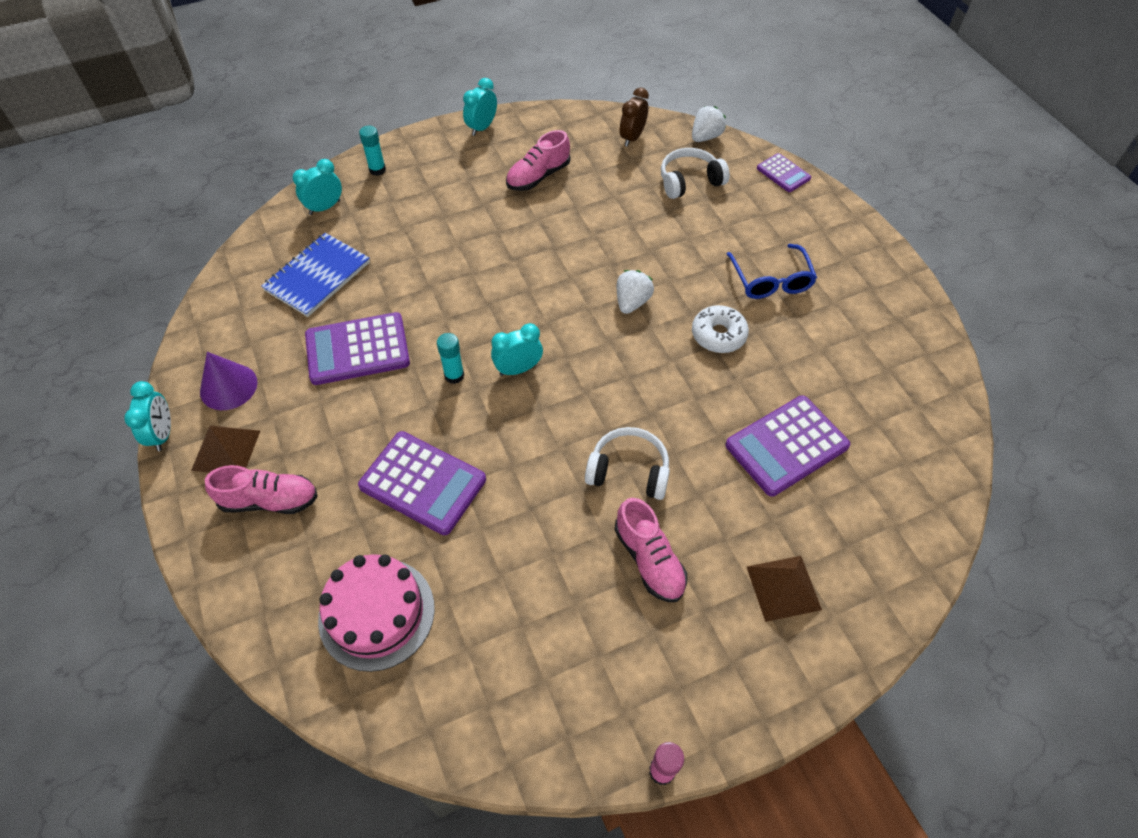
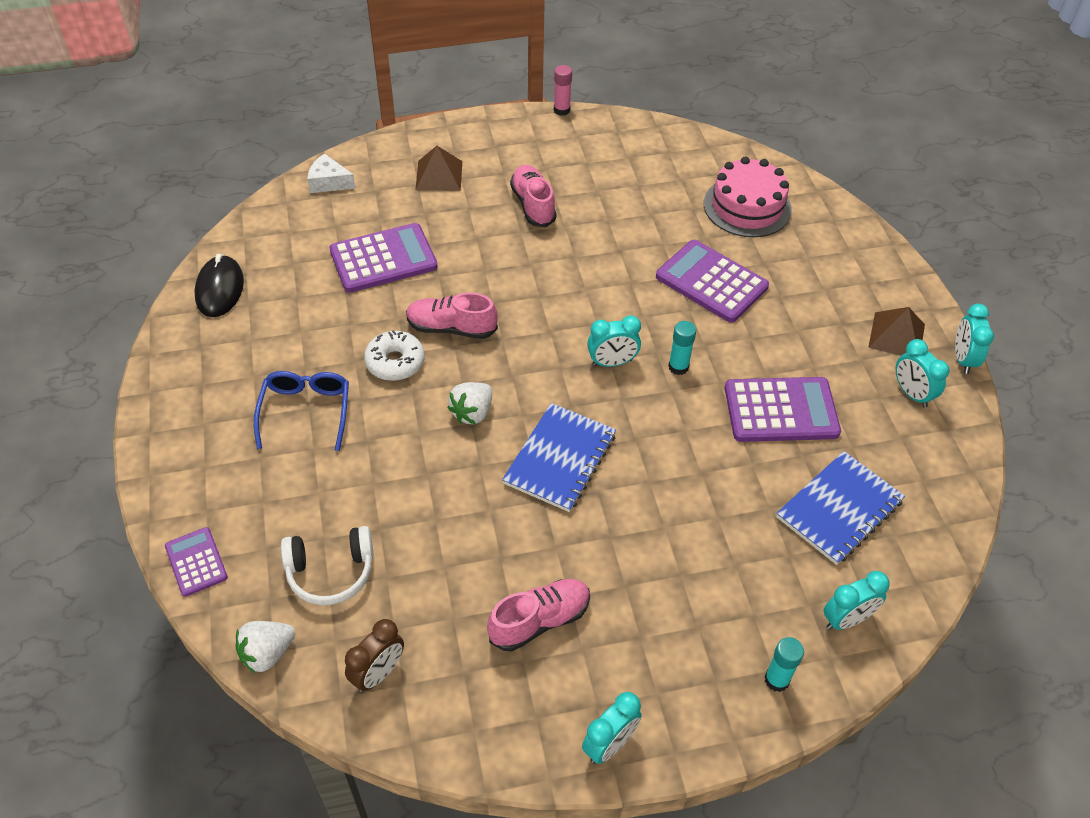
camera: 170 degrees left, 5 degrees down
(228, 386) = (911, 394): purple cone -> turquoise clock
(269, 500) = (846, 290): pink shoe -> pink shoe (451, 328)
(548, 278) = (560, 459): none -> blue notebook
(628, 471) = (529, 262): white headphones -> none
(910, 546) = (329, 182): none -> white cheese
(925, 379) = (220, 289): none -> black mouse

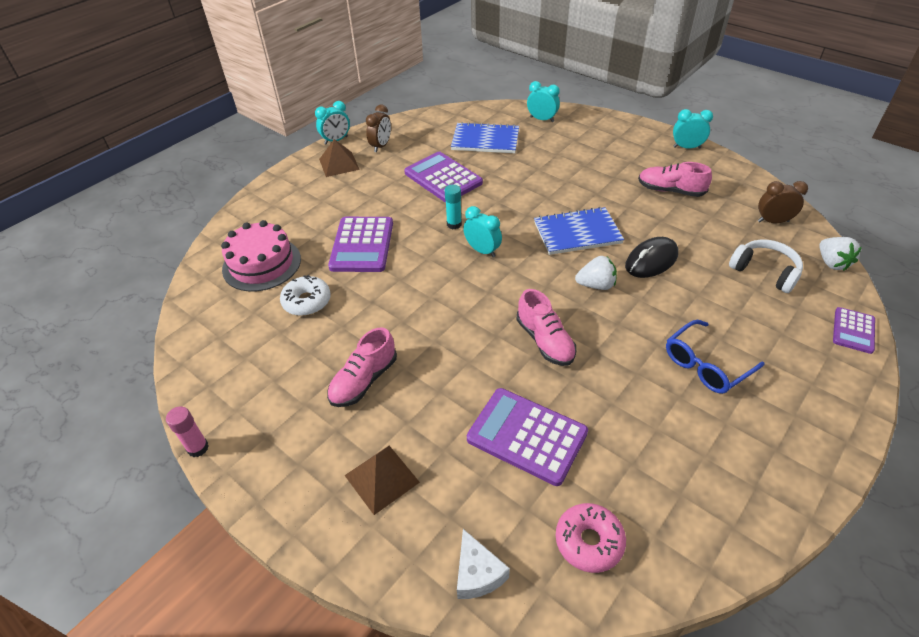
camera: 125 degrees left, 5 degrees down
(220, 289) = (697, 534): black mouse -> black mouse (651, 260)
(267, 653) = (832, 263): white strawberry -> white strawberry turned 60 degrees clockwise
(282, 238) = (589, 541): none -> pink donut
(395, 362) = (609, 349): white donut -> white donut (307, 301)
(776, 680) = (595, 124): turquoise glue stick -> none
(911, 394) = (381, 146): turquoise clock -> brown clock

